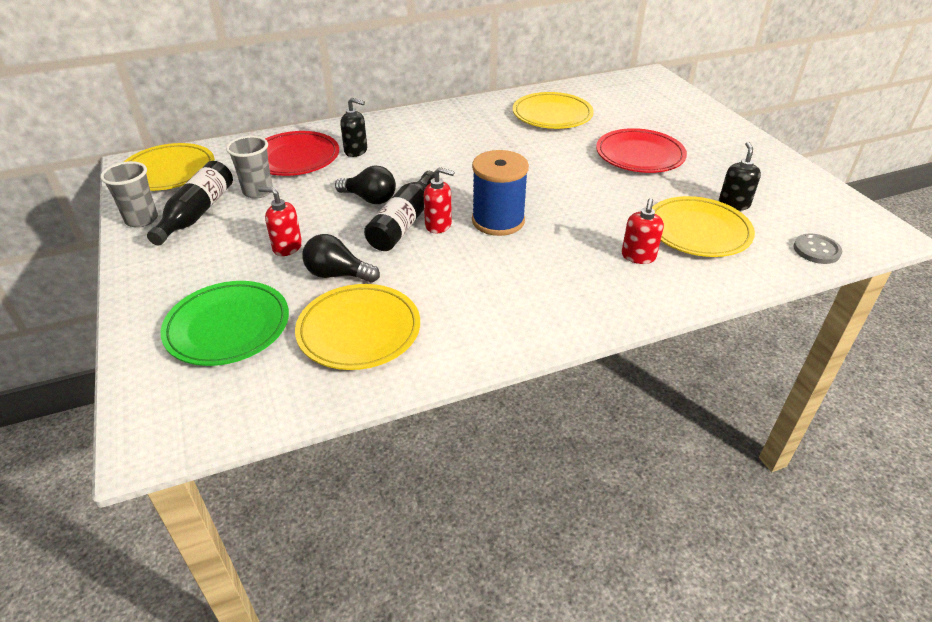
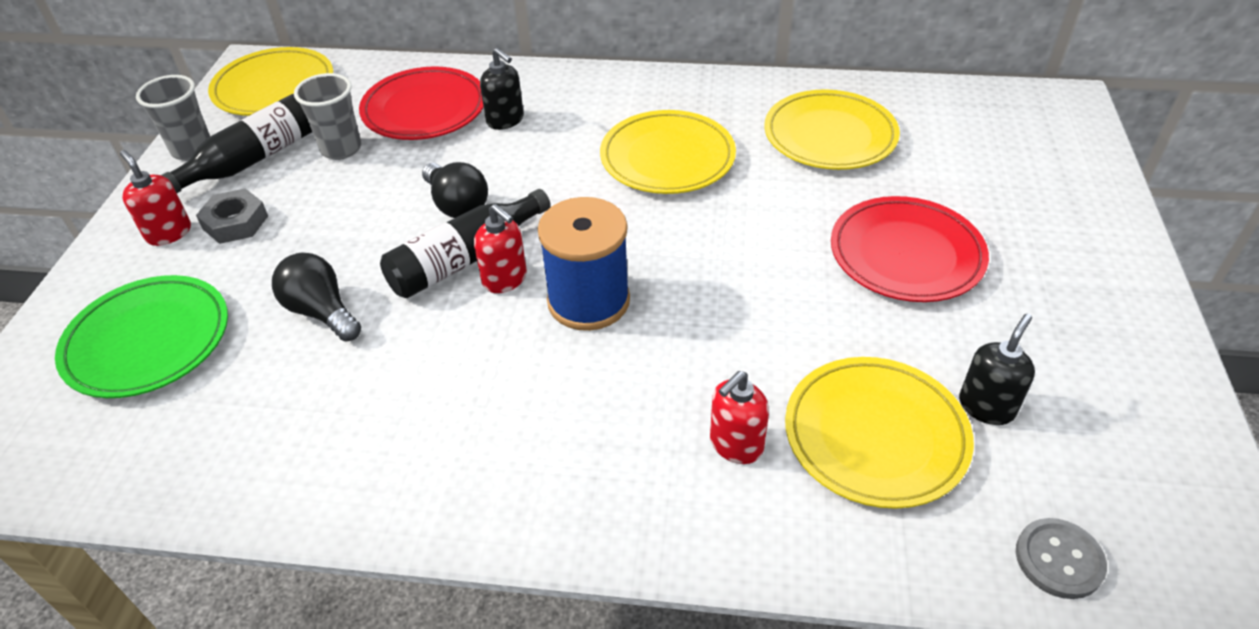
camera: 30 degrees right, 5 degrees up
(222, 248) = (235, 222): none -> grey nut
(287, 247) = (302, 247): red soap dispenser -> red soap dispenser (169, 233)
(359, 331) = (273, 410): yellow plate -> yellow plate (667, 158)

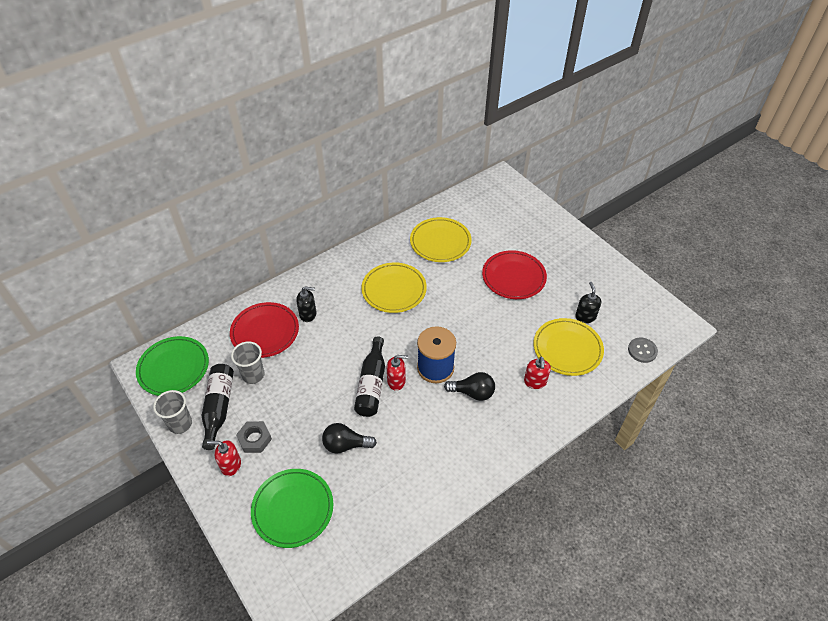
camera: 45 degrees left, 5 degrees up
(274, 88) = (174, 368): yellow plate -> green plate
(457, 205) = (339, 365): black light bulb -> black light bulb (472, 392)

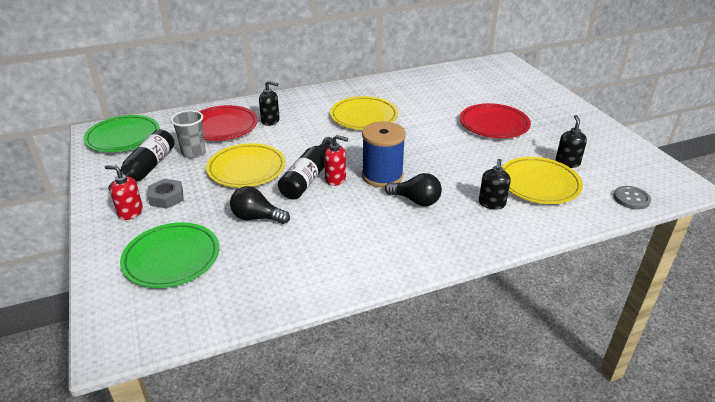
camera: 15 degrees right, 15 degrees down
(180, 424) = (103, 175): grey cup -> none
(440, 242) = (425, 92): yellow plate -> yellow plate (246, 169)
(535, 382) = (492, 204): red soap dispenser -> black soap dispenser

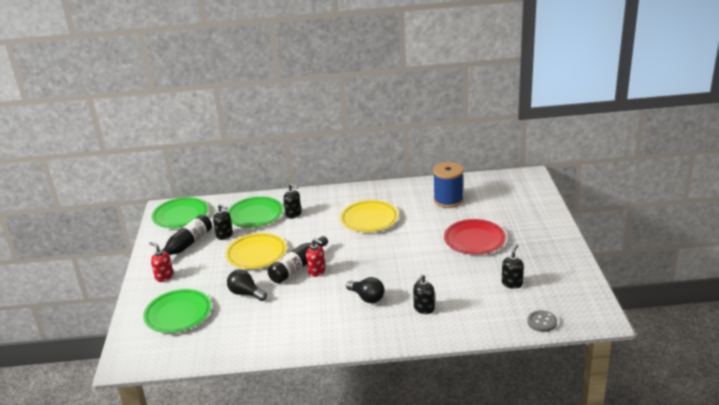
camera: 20 degrees right, 5 degrees down
(166, 197) = (192, 269): grey nut -> none
(193, 153) = (224, 235): grey cup -> black soap dispenser
(222, 126) = (255, 215): red plate -> green plate
(382, 176) = (353, 274): blue spool -> blue spool (448, 200)
(539, 184) = (474, 298): yellow plate -> none

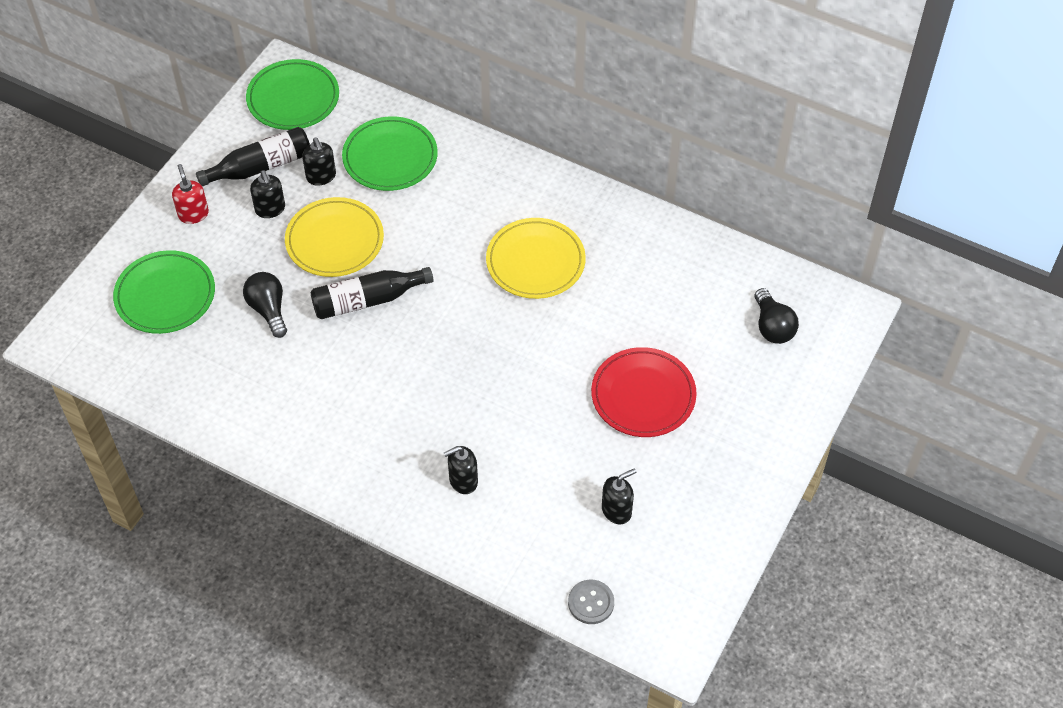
camera: 30 degrees right, 25 degrees up
(293, 214) = (441, 188): black soap dispenser -> black soap dispenser (270, 209)
(317, 271) = (385, 324): red soap dispenser -> none
(367, 297) = (409, 414): black light bulb -> black light bulb (772, 327)
(448, 200) = (680, 290): blue spool -> none

